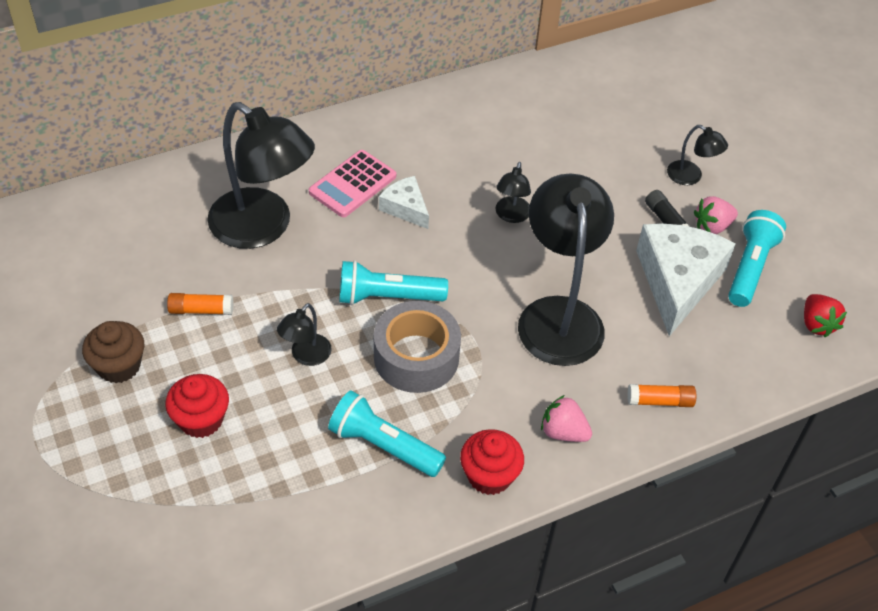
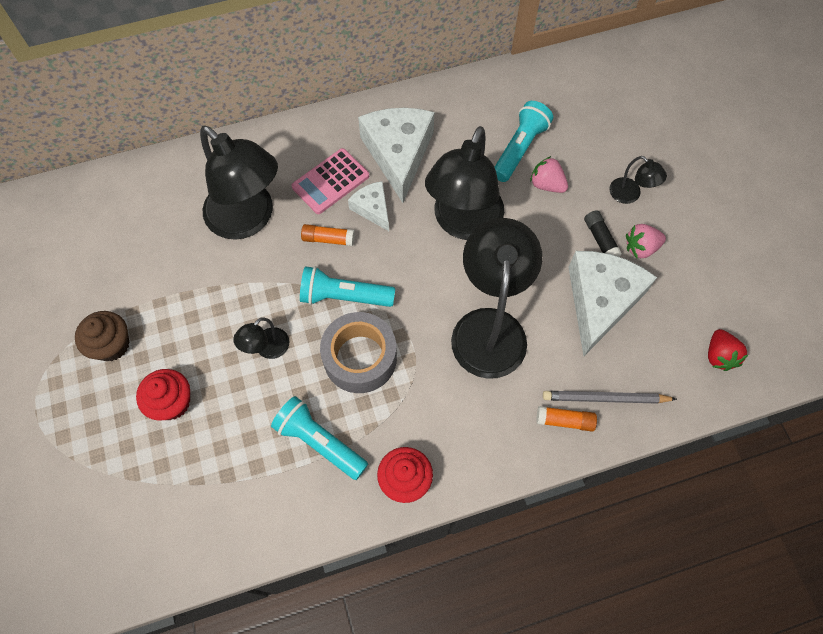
camera: 10 degrees right, 15 degrees up
(201, 310) = (186, 296): orange glue stick -> orange glue stick (328, 239)
(425, 153) = (398, 154): none -> white cheese
(511, 216) = (463, 223): black lamp -> black lamp, size x2.24
(563, 432) = (475, 443): pink strawberry -> pink strawberry (547, 184)
(701, 375) = (605, 398): none -> grey pencil
(750, 268) = (668, 293): turquoise flashlight -> turquoise flashlight (519, 149)

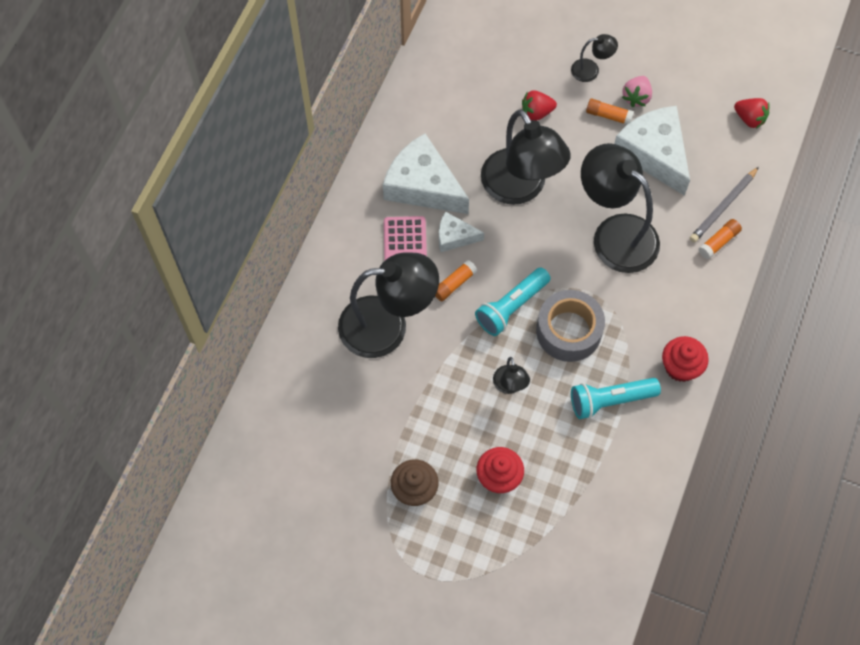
camera: 50 degrees left, 0 degrees up
(519, 149) = (491, 106): turquoise flashlight -> none
(547, 184) = (536, 112): pink strawberry -> red strawberry
(600, 239) = (608, 115): black glue stick -> orange glue stick

